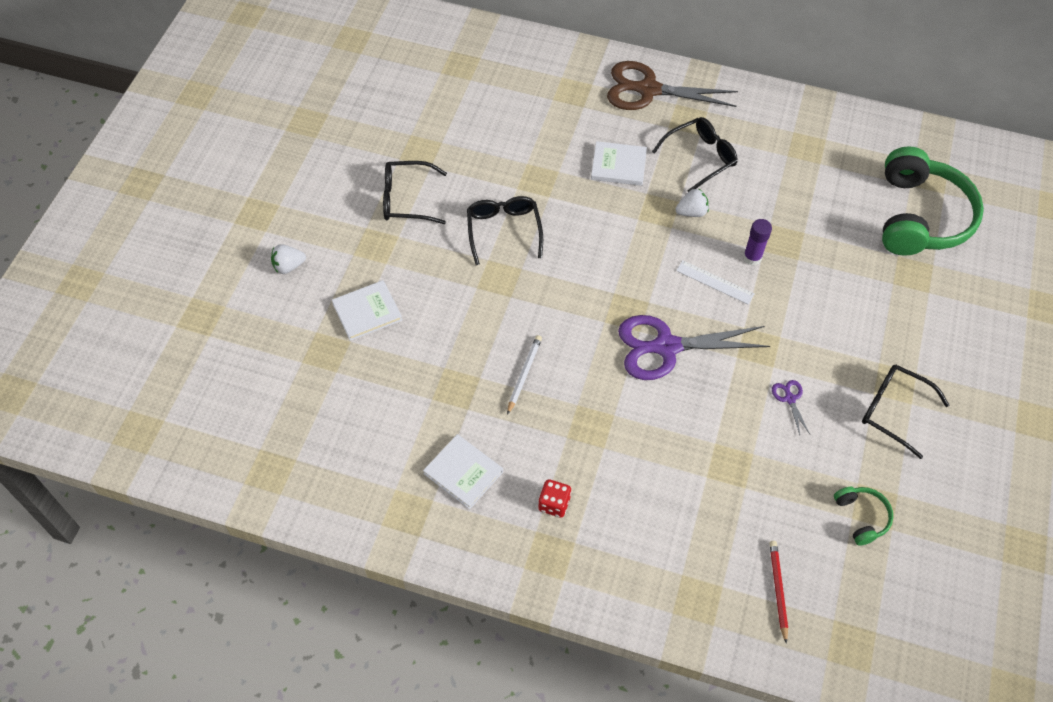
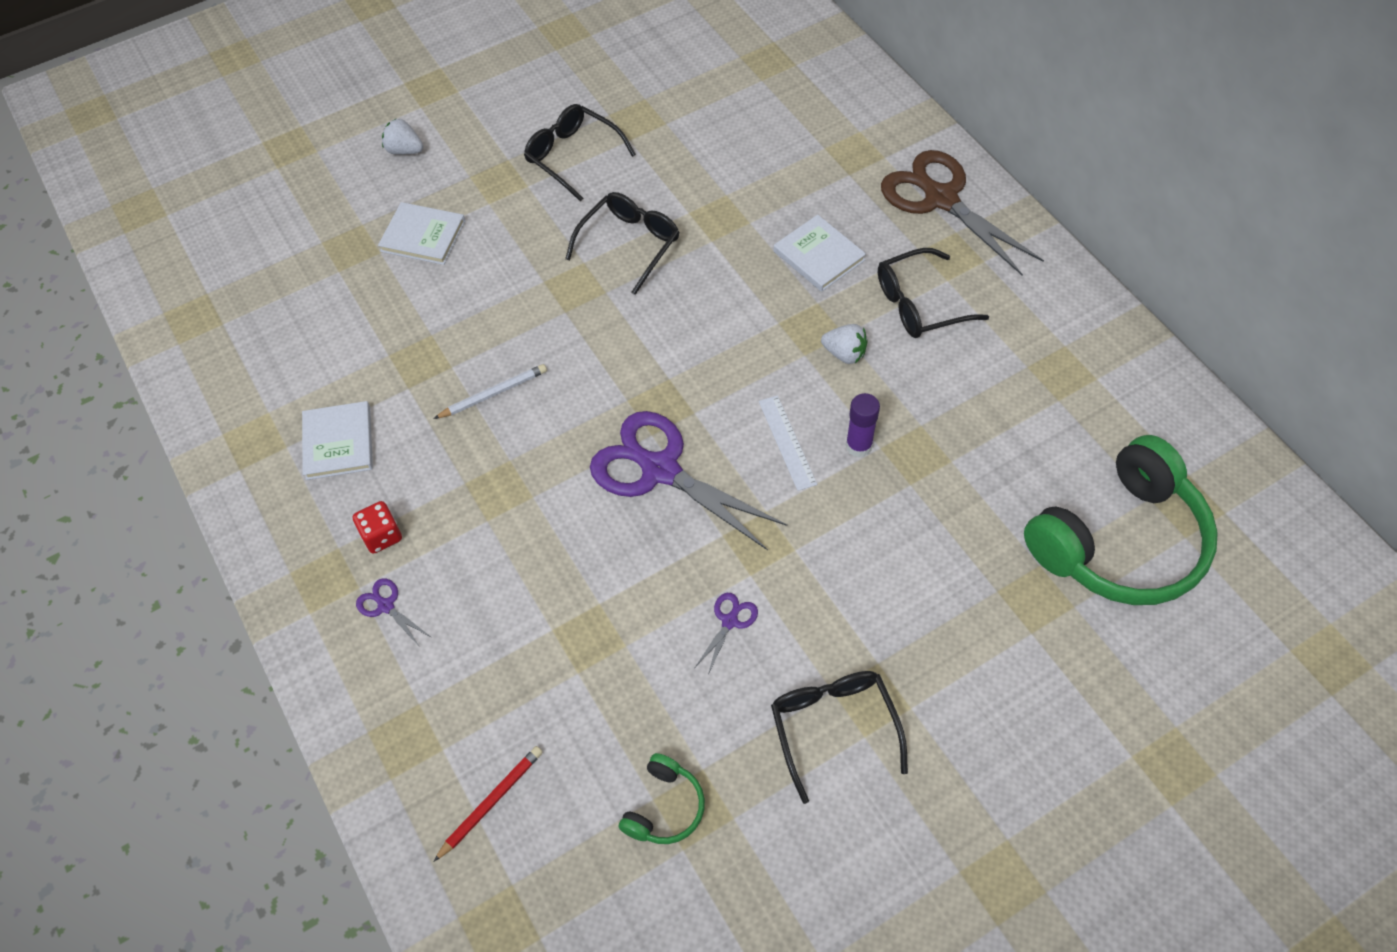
camera: 45 degrees right, 0 degrees up
(602, 539) = (385, 605): none -> purple scissors
(700, 157) = (919, 304): black glasses -> black glasses turned 150 degrees clockwise

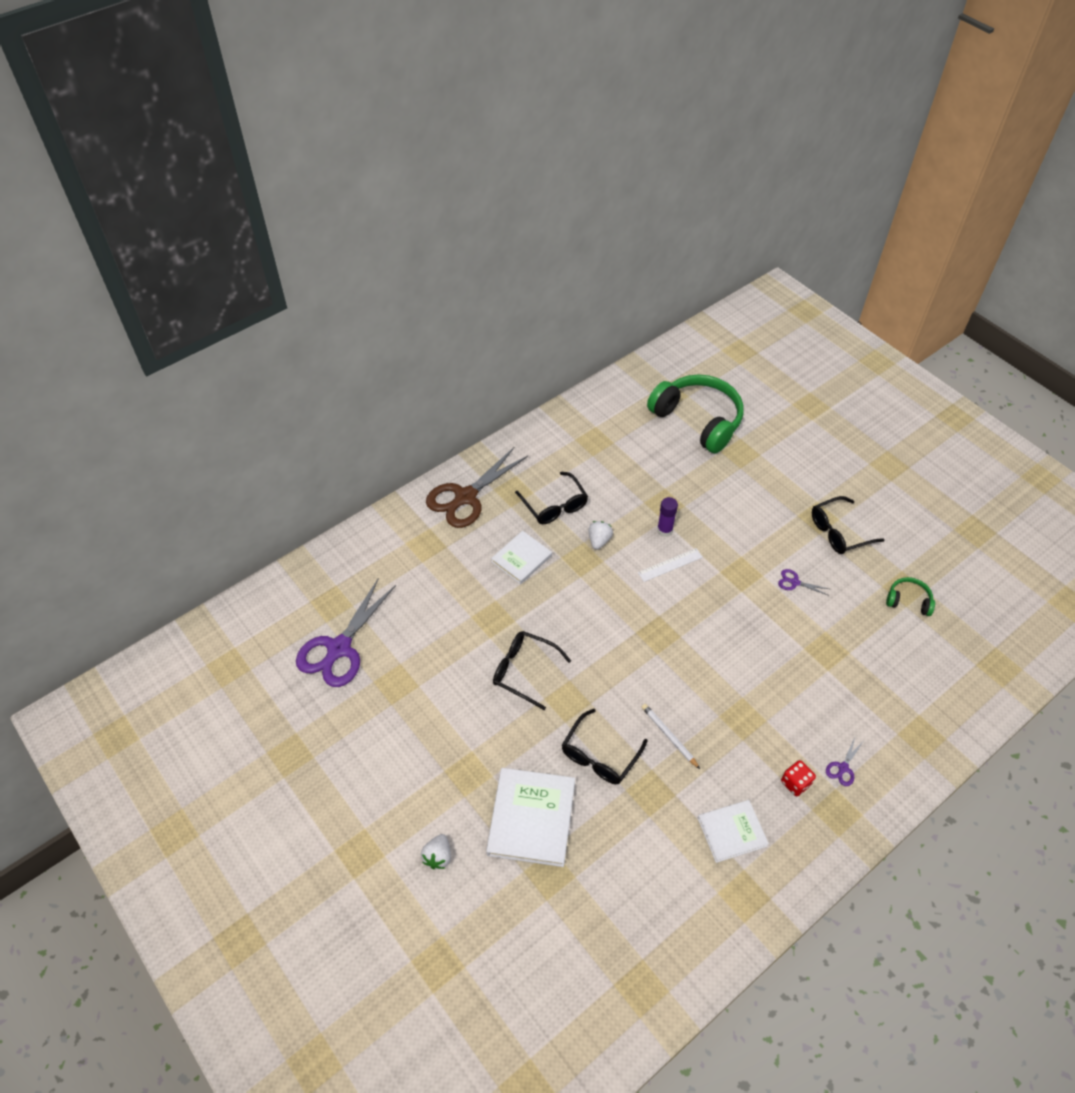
camera: 100 degrees left, 5 degrees down
(423, 236) = (531, 818): white book -> white book, size x1.60
(491, 802) = (938, 683): red pencil -> none
(573, 156) = (438, 723): black glasses -> black glasses (599, 755)
(659, 469) = (705, 629): purple scissors -> purple scissors (338, 649)

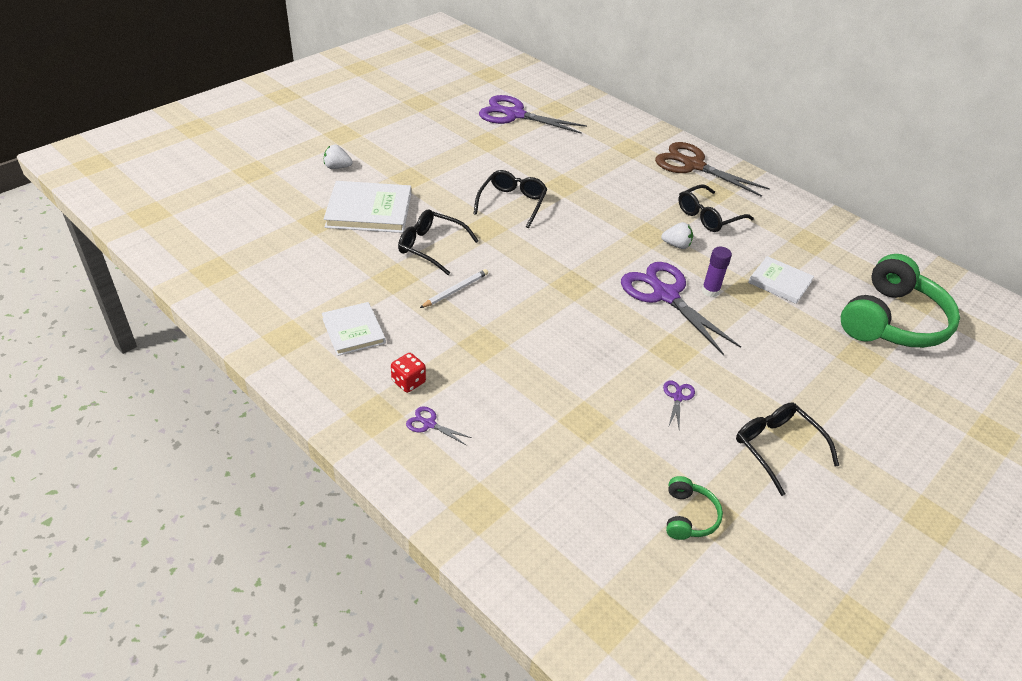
camera: 80 degrees right, 10 degrees down
(521, 559) = (635, 198): white book -> white book (780, 282)
(670, 565) = (664, 294): white ruler -> purple scissors

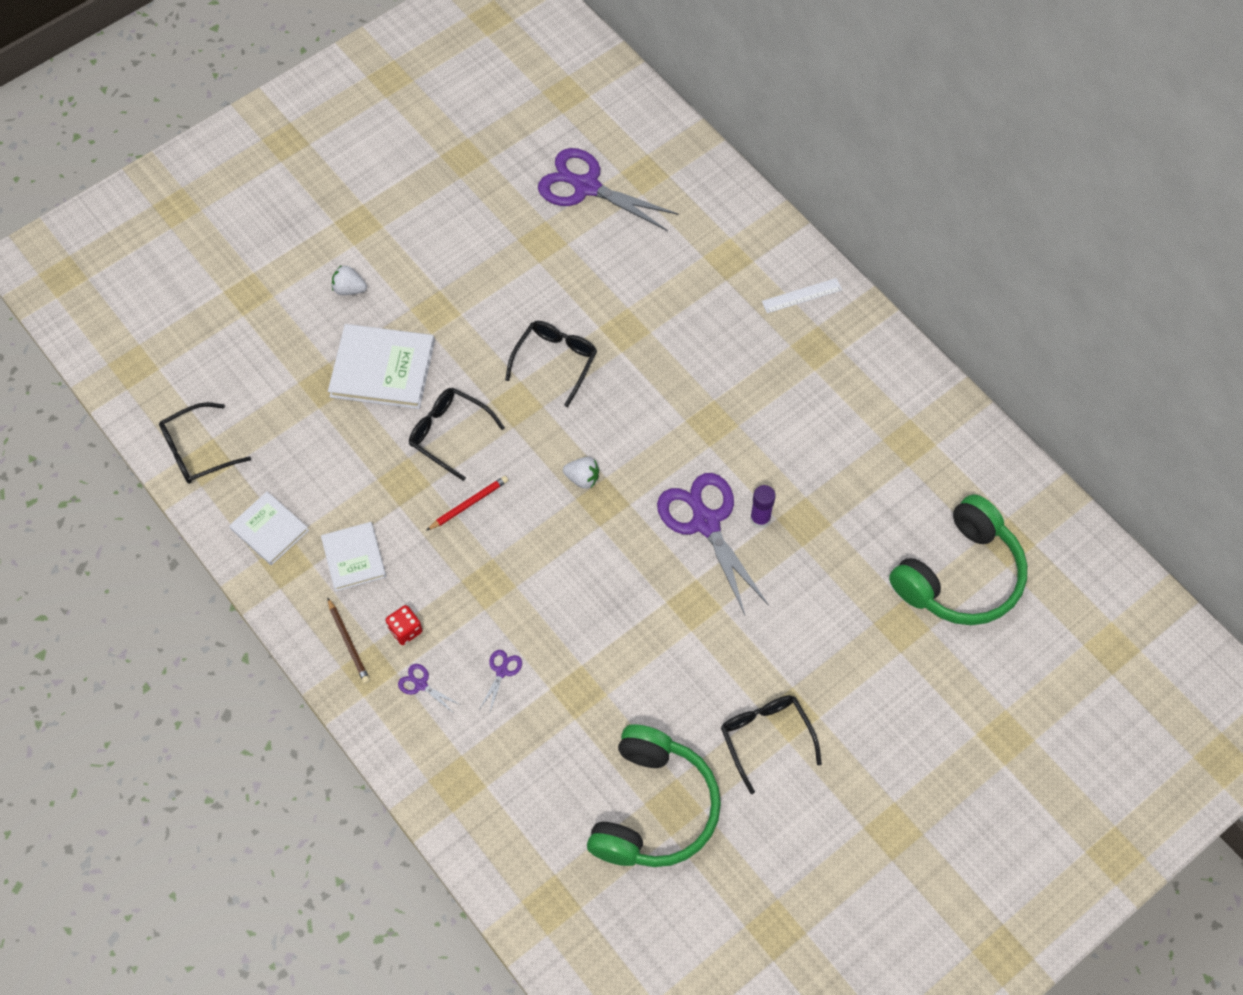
camera: 10 degrees right, 20 degrees up
(353, 394) = (348, 642): none -> brown pencil
(455, 290) = (469, 504): white pencil -> red pencil
(676, 245) = (740, 442): white strawberry -> white strawberry (582, 478)
(677, 397) = (681, 667): purple scissors -> purple scissors (502, 671)
(688, 516) = (653, 808): green headphones -> green headphones, size x2.26
(692, 165) = (802, 295): brown scissors -> white ruler
(708, 216) = (794, 393): black glasses -> black glasses (197, 451)
(780, 282) = (848, 508): white book -> white book (269, 529)

